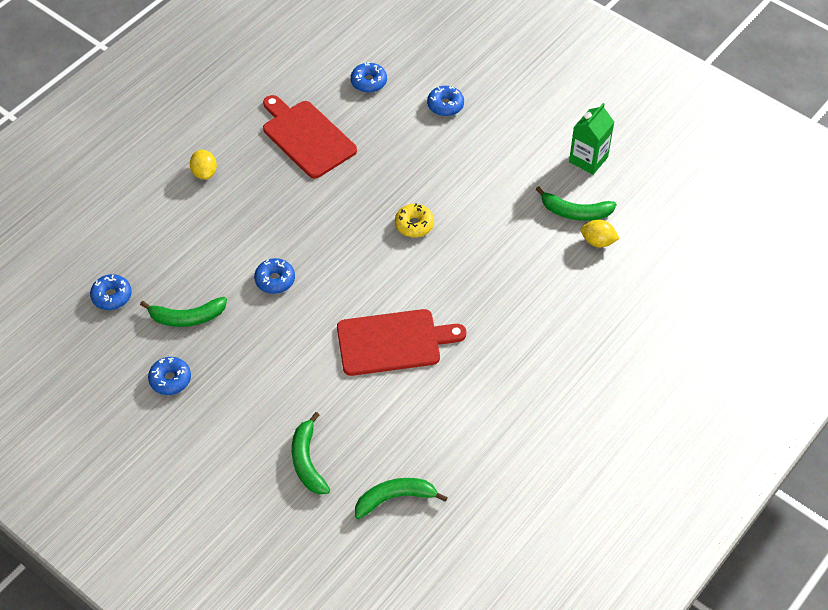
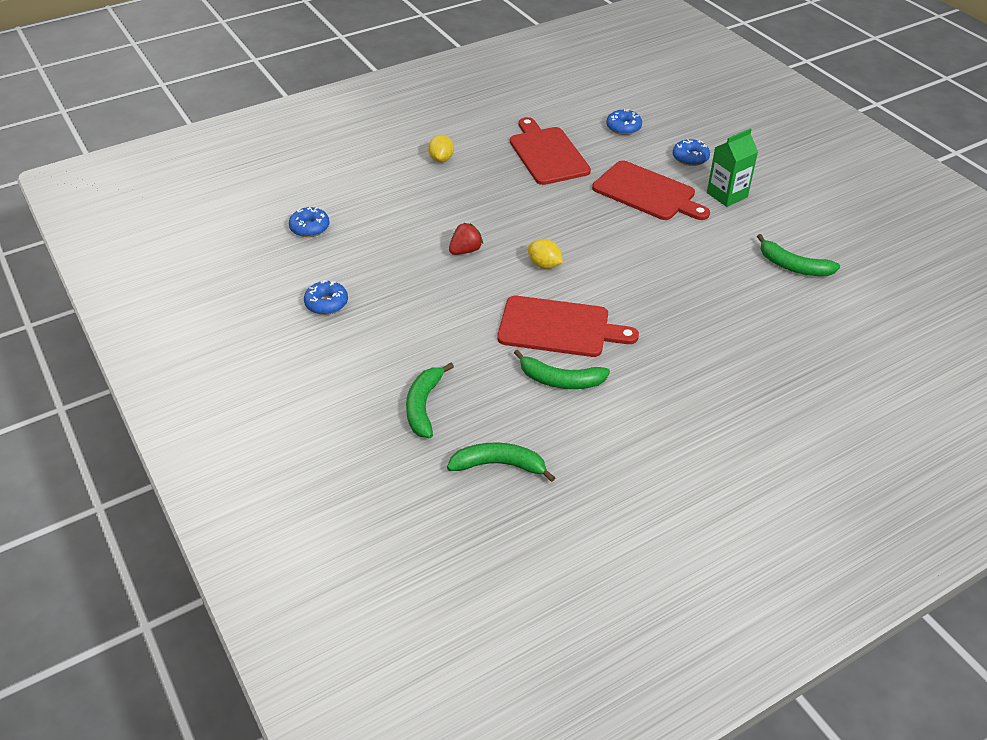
camera: 20 degrees right, 10 degrees down
(187, 317) = (368, 259): green banana -> green banana (560, 380)
(275, 280) = (465, 251): blue donut -> red strawberry
(414, 225) = (621, 239): yellow donut -> none
(419, 160) = (647, 192): none -> red cutting board
(588, 159) = (821, 228): green carton -> green carton (727, 195)
(598, 241) = (809, 296): yellow lemon -> yellow lemon (544, 265)

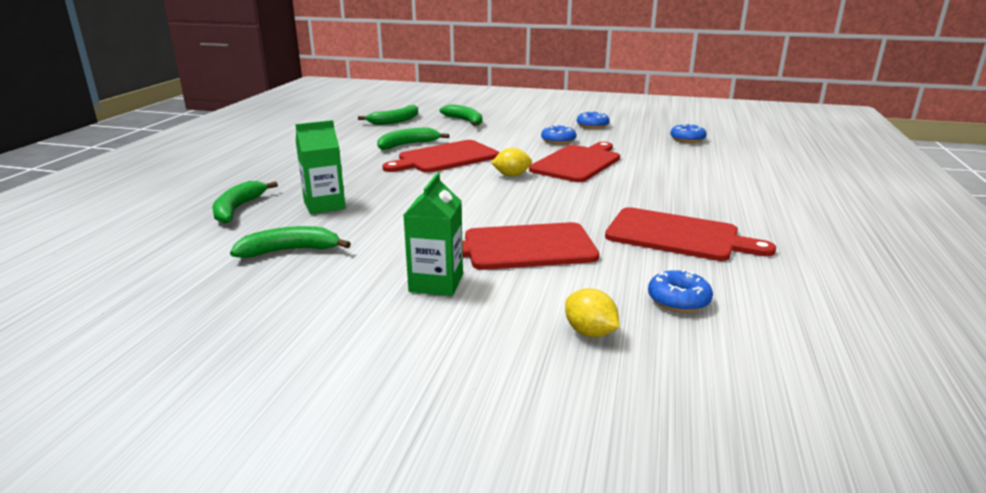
camera: 135 degrees right, 20 degrees down
(441, 159) = (734, 194): yellow lemon -> yellow lemon (590, 332)
(465, 251) = (577, 163): red strawberry -> red cutting board
(690, 158) = (539, 304): blue donut -> blue donut (558, 141)
(734, 308) = (324, 205): none -> green carton
(807, 343) = (238, 209): none -> green banana

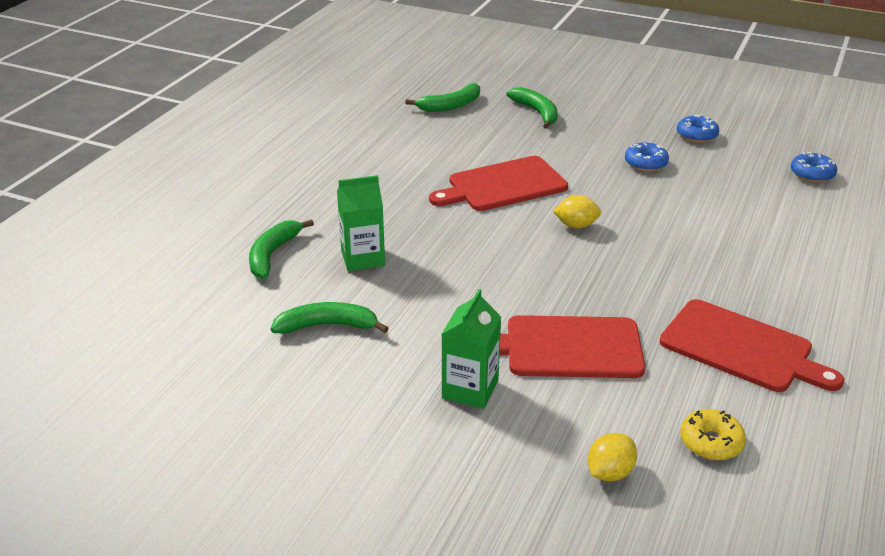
camera: 10 degrees right, 10 degrees up
(408, 145) = (462, 156): green banana -> none
(577, 163) = (659, 209): red cutting board -> none
(590, 332) = (610, 473): yellow lemon -> yellow lemon turned 75 degrees clockwise
(678, 300) = (711, 442): blue donut -> yellow donut

